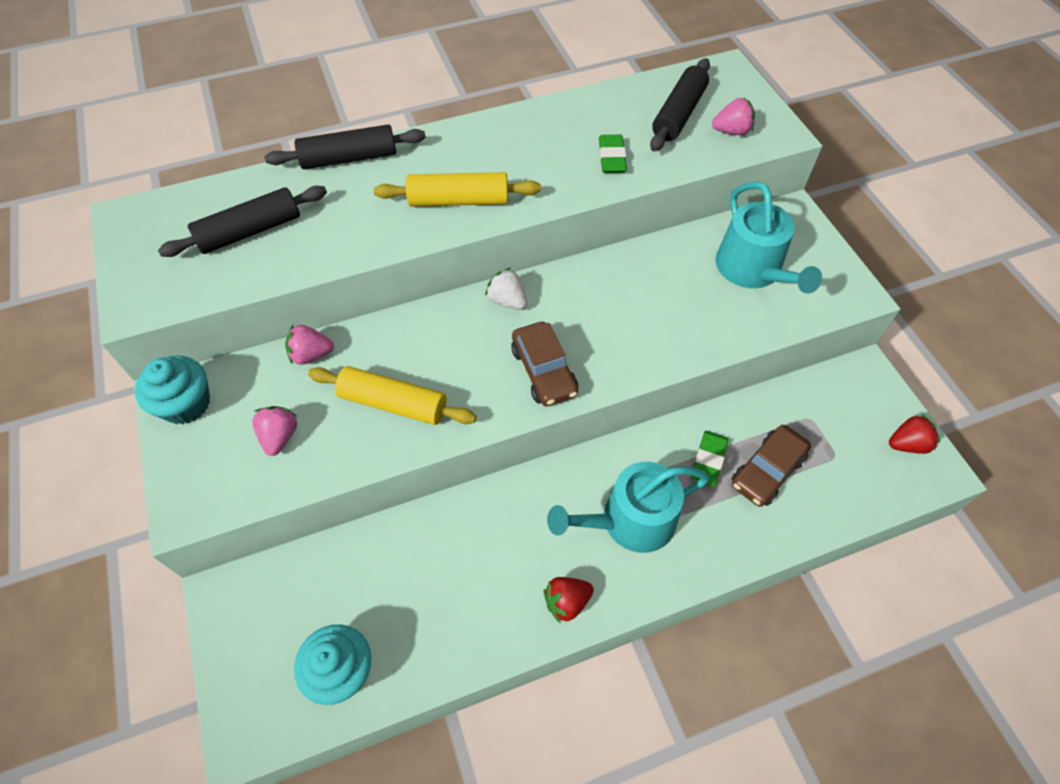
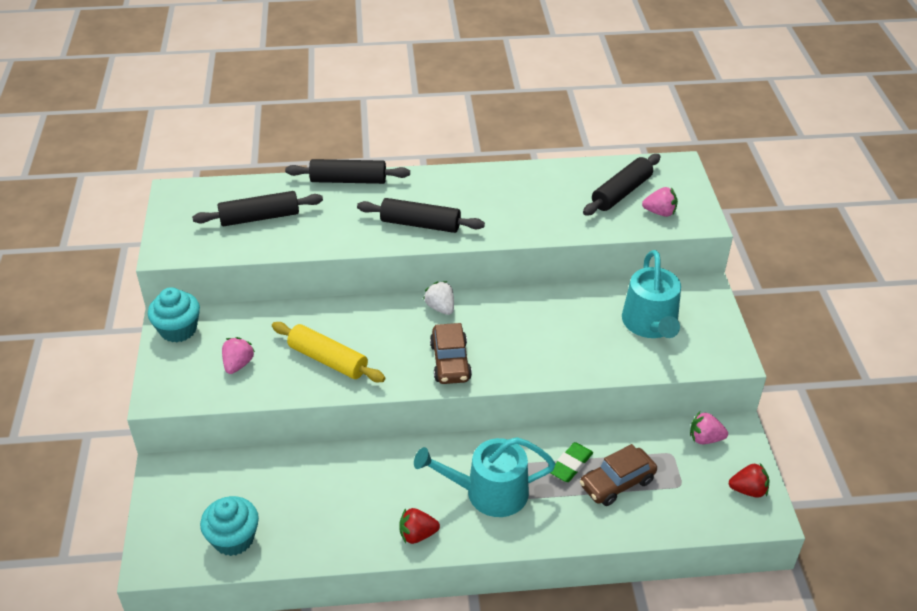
camera: 15 degrees right, 15 degrees down
(311, 355) = (278, 315): pink strawberry -> pink strawberry (705, 438)
(459, 201) = (420, 224): yellow rolling pin -> black rolling pin
(611, 157) = (552, 215): green eraser -> none

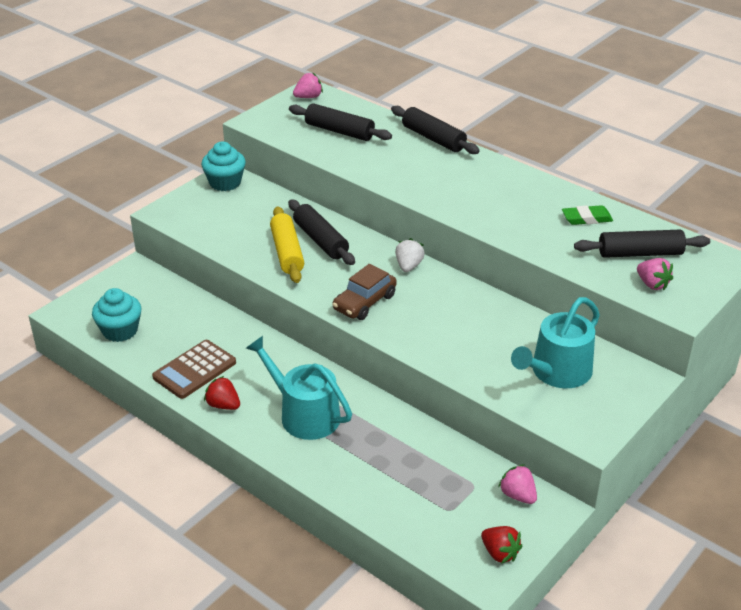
camera: 45 degrees right, 5 degrees down
(238, 364) = (230, 222): pink strawberry -> pink strawberry (308, 97)
(351, 523) = (194, 370): none -> brown calculator
(420, 224) = (442, 191): black rolling pin -> black rolling pin (320, 240)
(571, 465) = (386, 438): green eraser -> green eraser (586, 218)
(617, 483) = (402, 473): brown car -> none

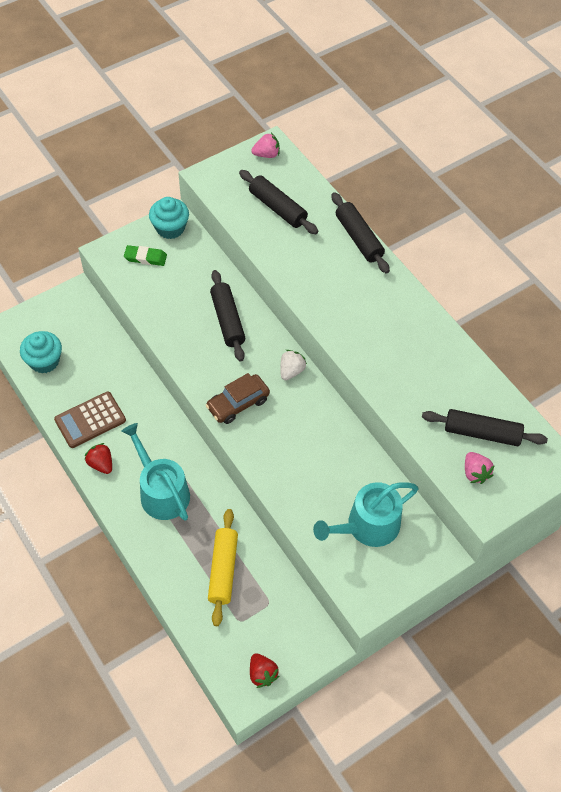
camera: 15 degrees right, 20 degrees up
(287, 252) = (194, 327): yellow rolling pin -> yellow rolling pin (223, 570)
(518, 495) = (299, 622): pink strawberry -> none
(586, 218) = (454, 377): green eraser -> green eraser (145, 257)

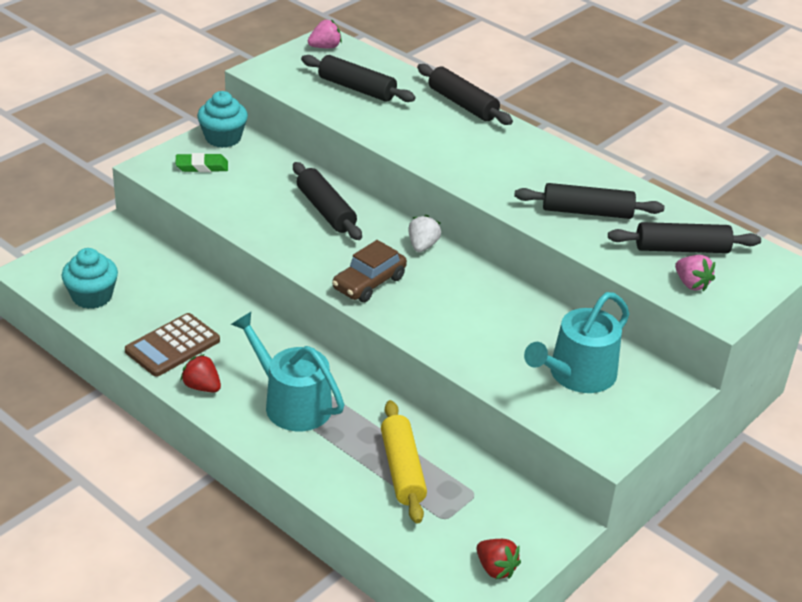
camera: 15 degrees left, 20 degrees down
(419, 379) = (587, 212): none -> black rolling pin

